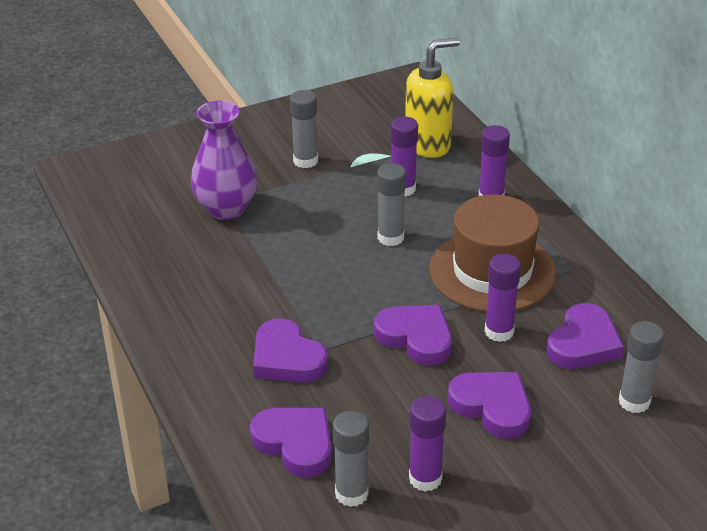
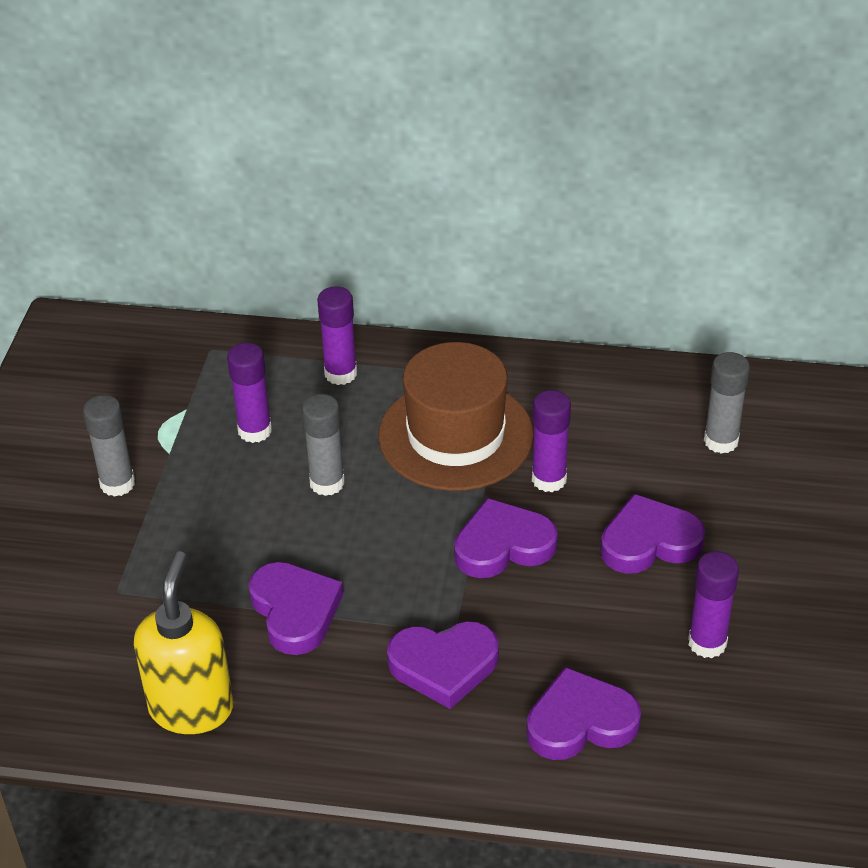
camera: 55 degrees left, 5 degrees up
(226, 208) = (132, 596): purple vase -> none
(351, 493) = (685, 711): grey glue stick -> none
(428, 145) = (200, 371): yellow soap dispenser -> yellow soap dispenser (191, 708)
(583, 343) = (616, 430): purple heart -> purple heart (295, 611)

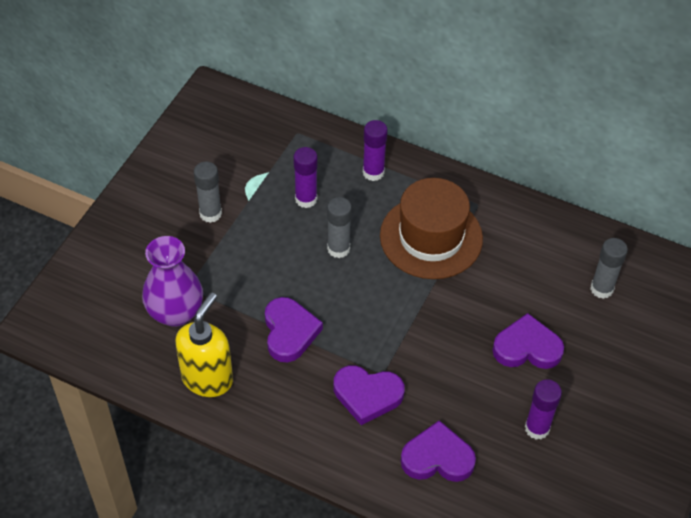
camera: 15 degrees right, 10 degrees up
(109, 630) = (175, 312): none -> purple vase
(503, 545) = (433, 323): purple heart -> none
(549, 479) = (479, 285): purple glue stick -> none

